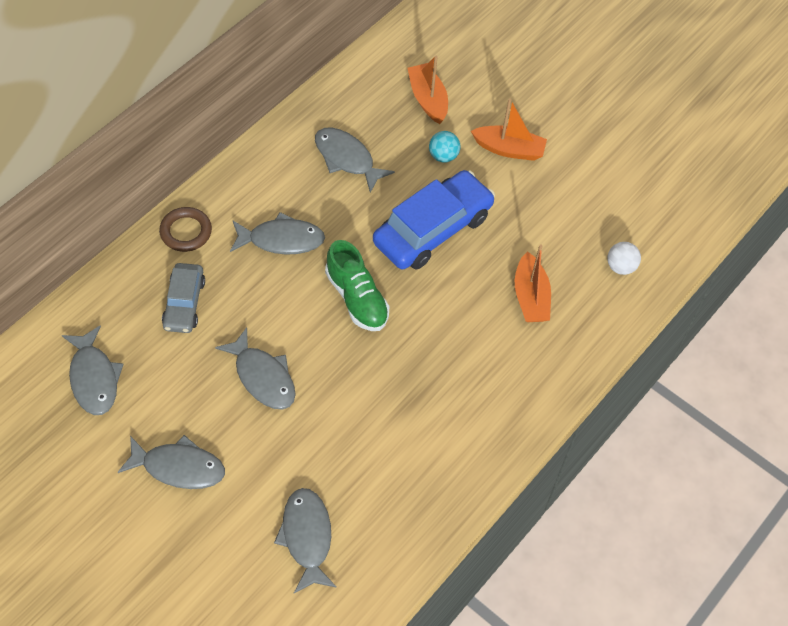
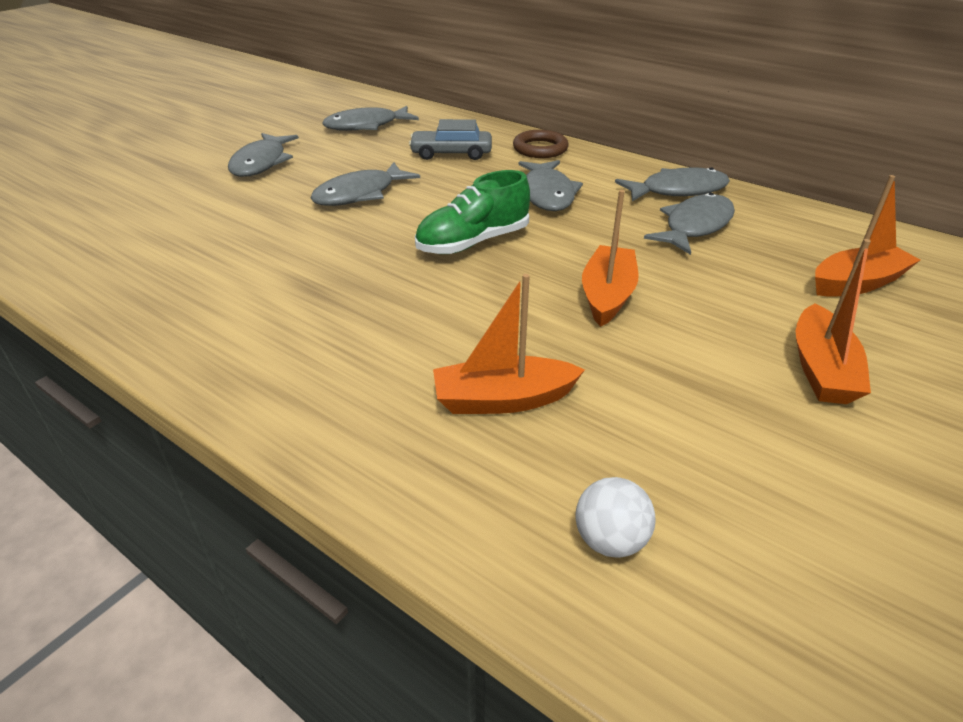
camera: 90 degrees right, 20 degrees down
(307, 537) = (148, 227): grey fish -> grey fish (677, 190)
(433, 229) = (607, 295): blue car -> orange boat
(443, 156) = (754, 300): turquoise ball -> none

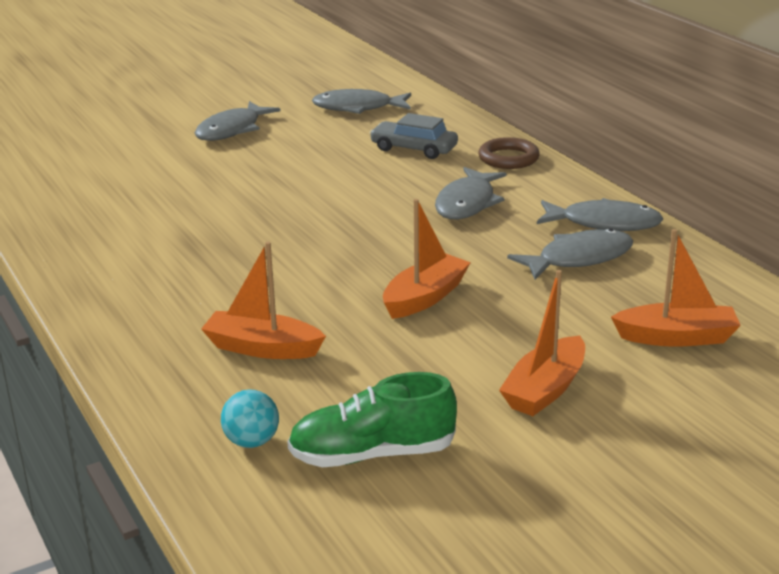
camera: 25 degrees right, 10 degrees down
(360, 194) = (294, 173): grey fish -> none
(473, 242) = (353, 233): green shoe -> green shoe (372, 454)
(610, 540) = (252, 442): white ball -> turquoise ball

